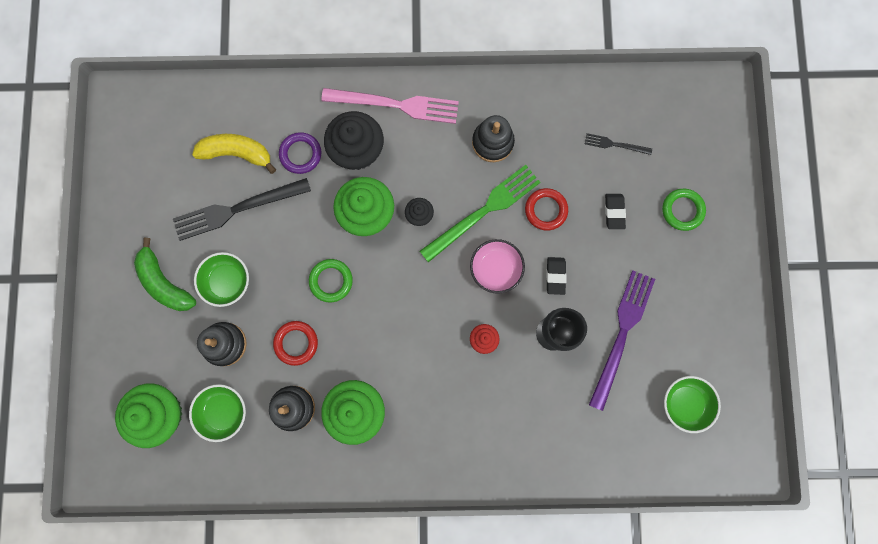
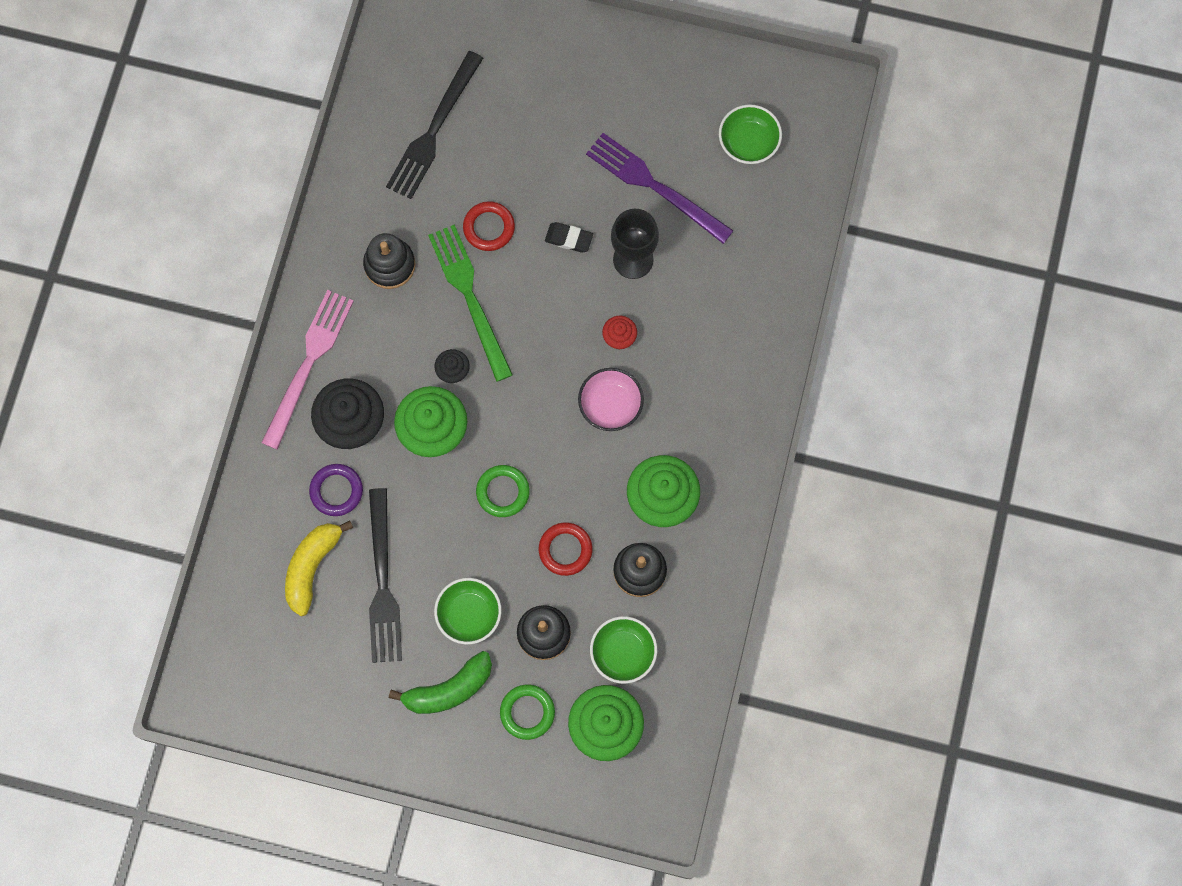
camera: 75 degrees left, 5 degrees down
(495, 269) = (542, 302): pink bowl -> pink bowl (610, 405)
(614, 212) = (513, 154): black eraser -> none
(615, 144) = (434, 129): black fork -> black fork, size x2.05
(682, 210) = (533, 80): green ring -> green ring (527, 712)

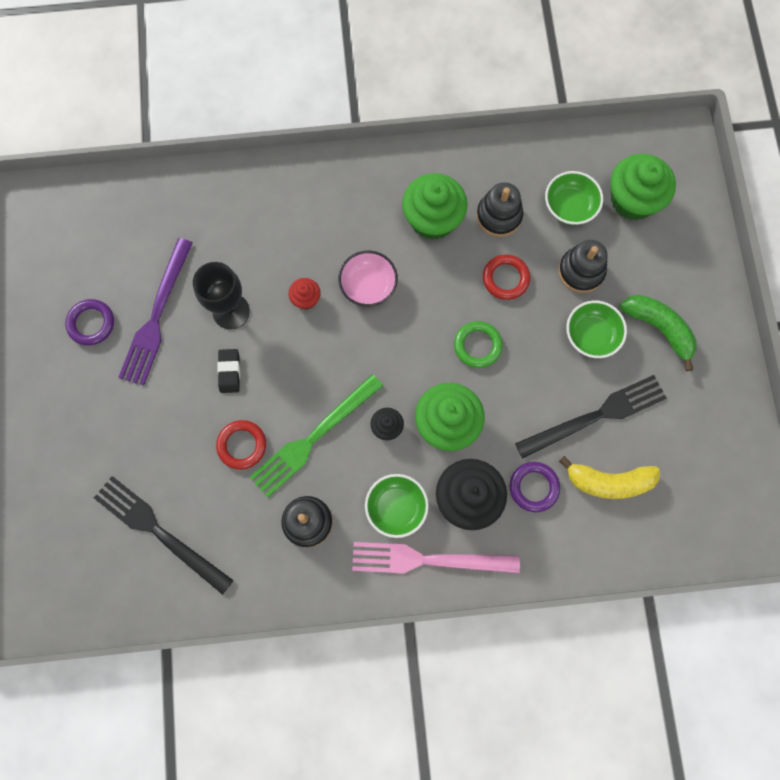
camera: 110 degrees left, 0 degrees up
(434, 129) = (160, 532): black fork -> black fork turned 150 degrees counterclockwise
(527, 712) = (649, 261): green ring -> none
(670, 122) = (91, 323): none -> purple ring
(748, 142) = (91, 253): green bowl -> green bowl (396, 507)

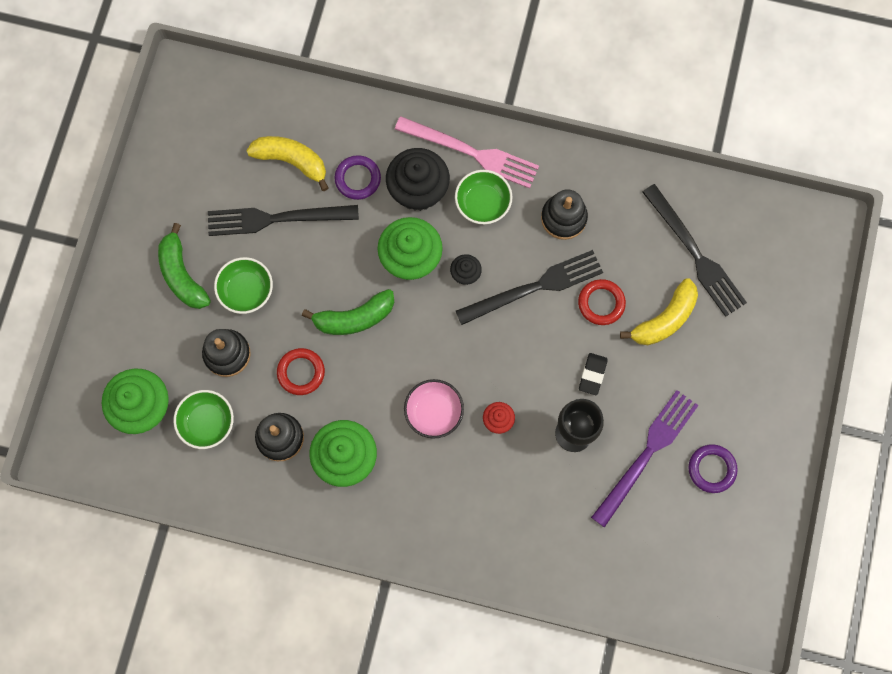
camera: 160 degrees left, 0 degrees up
(173, 451) = (664, 319): none -> yellow banana
(314, 437) = (534, 287): green fork -> black fork
(477, 345) = (354, 318): green ring -> green banana

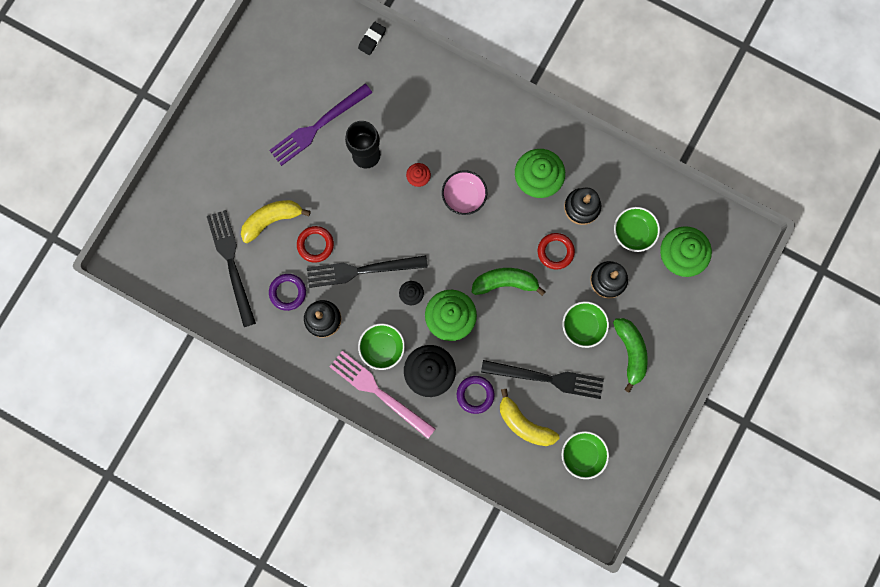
camera: 165 degrees left, 5 degrees up
(215, 145) = (582, 455): none -> green bowl
(592, 374) = (339, 193): black eraser -> black eraser (372, 39)
(711, 469) = (275, 103): purple ring -> purple ring (288, 292)

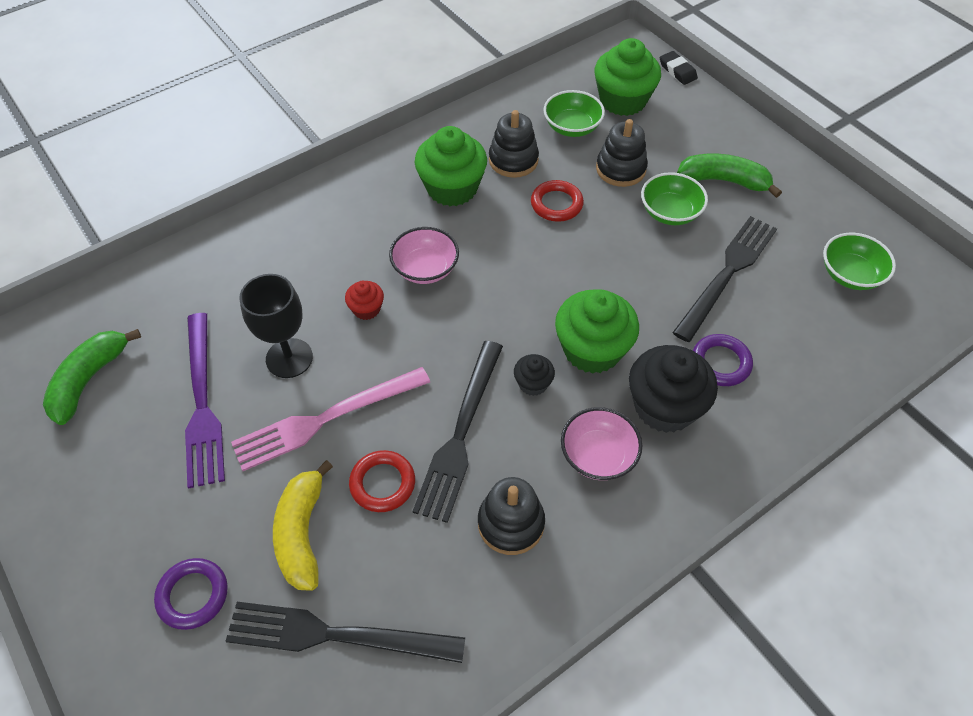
camera: 65 degrees left, 25 degrees down
(288, 292) = (438, 560): purple ring -> purple ring (193, 595)
(372, 39) = (134, 287): black eraser -> black eraser (677, 71)
(379, 392) = (670, 488): pink fork -> pink fork (326, 418)
(382, 348) = (598, 455): green bowl -> pink bowl
(505, 282) = (571, 269): green banana -> green banana (89, 380)
(524, 424) = (785, 322): yellow banana -> none

